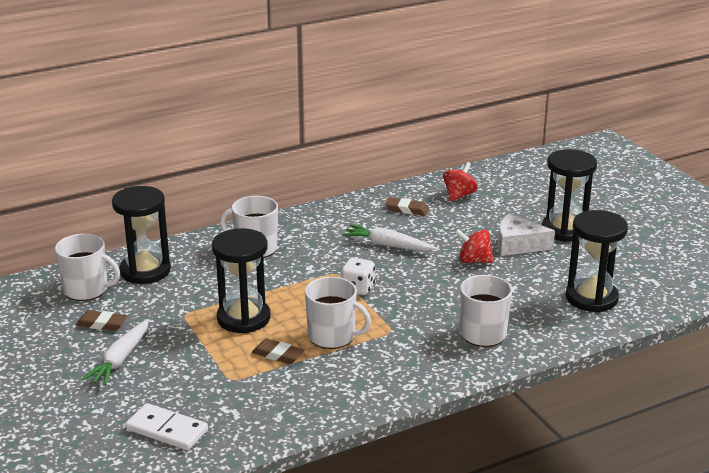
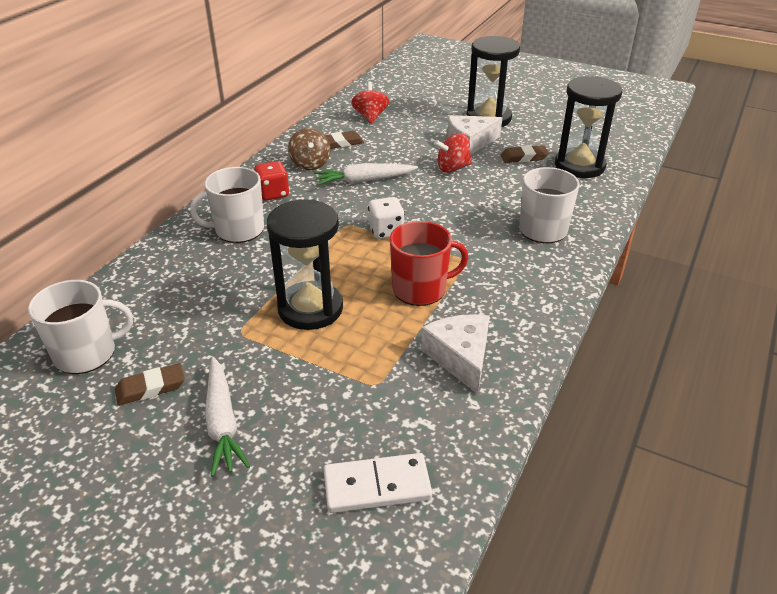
camera: 35 degrees left, 10 degrees up
(145, 271) = (139, 301): black hourglass -> none
(278, 355) = (391, 333): brown eraser -> brown eraser (524, 157)
(304, 388) = (460, 357): none -> white cheese
(308, 231) = (273, 193): none -> red dice
(332, 336) = (420, 289): white mug -> red mug
(362, 218) = (310, 164): none -> brown spinning top

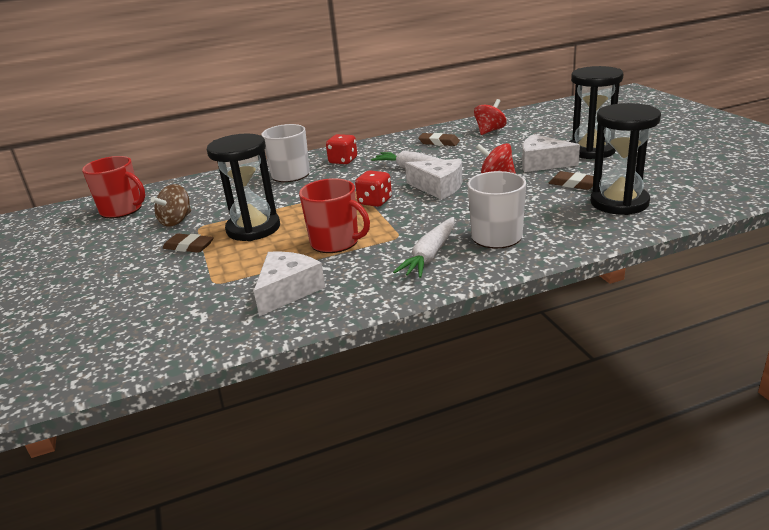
camera: 45 degrees right, 10 degrees down
(87, 353) = (122, 210): white mug -> red mug
(151, 388) = (118, 236): brown eraser -> brown eraser (189, 246)
(222, 423) = (116, 266): white carrot -> white carrot (430, 255)
(310, 164) = (395, 150): brown spinning top -> brown spinning top (176, 221)
(377, 486) = (121, 333): white domino -> none
(386, 231) = (375, 202): white dice -> red dice
(420, 195) = (438, 187): none -> white cheese

